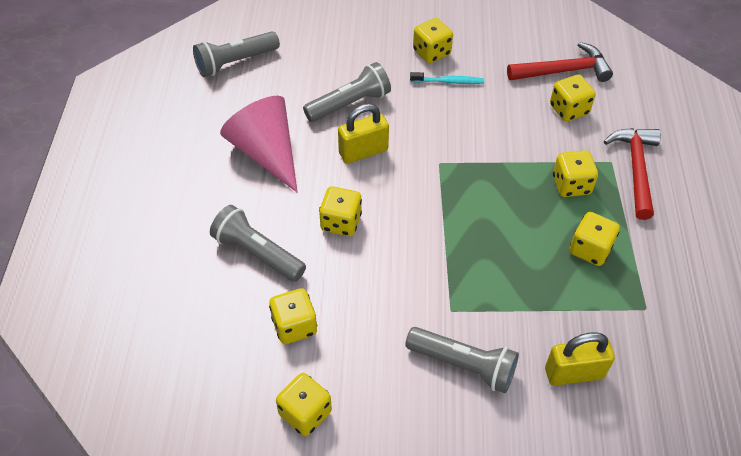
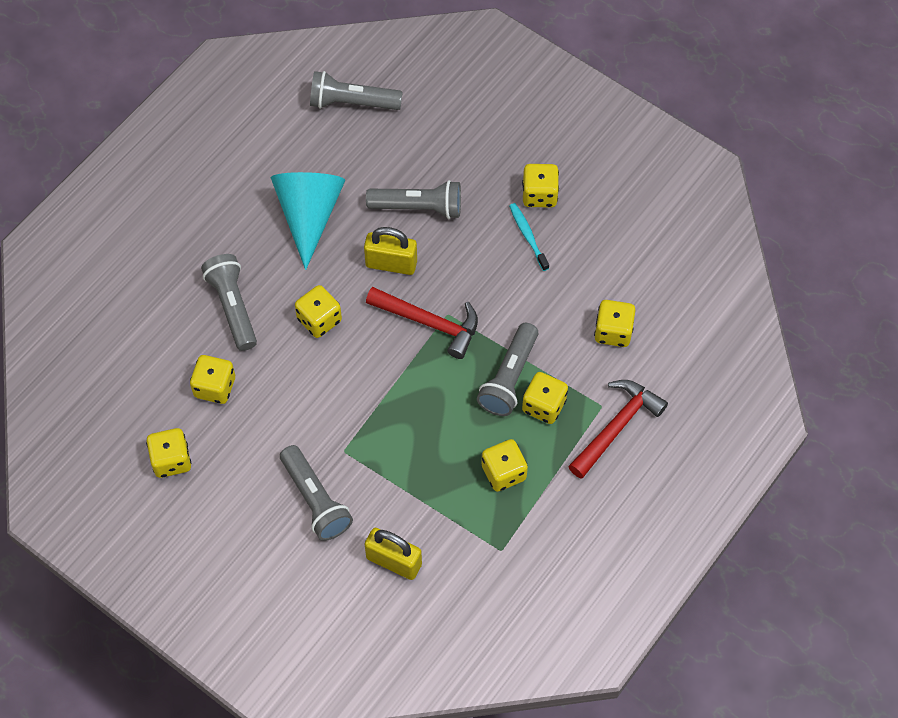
camera: 35 degrees right, 10 degrees up
(266, 153) = (309, 215): pink cone -> turquoise cone
(448, 81) = (528, 236): turquoise toothbrush -> turquoise toothbrush turned 150 degrees counterclockwise
(527, 180) = (509, 377): none -> grey flashlight
(563, 71) = (648, 288): red hammer -> red hammer (430, 323)

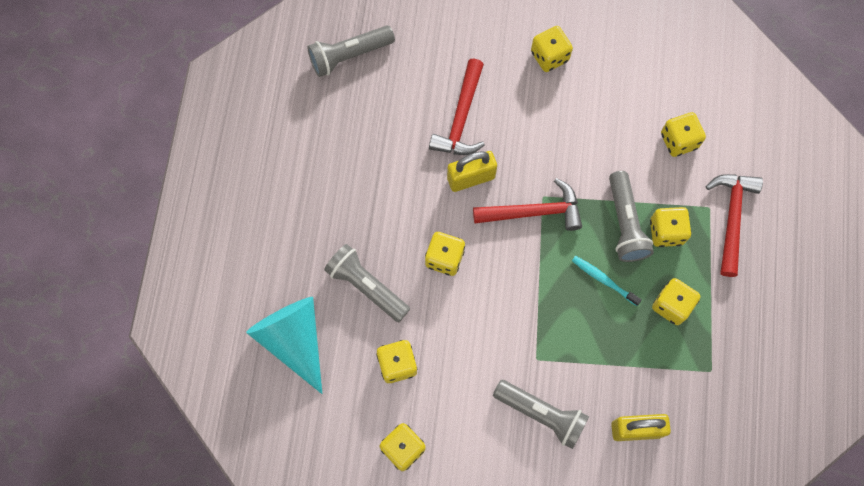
camera: 30 degrees left, 10 degrees up
(309, 215) = (377, 172): turquoise cone -> turquoise cone (294, 340)
(418, 207) = (461, 118): grey flashlight -> red hammer
(528, 236) = (563, 96): turquoise toothbrush -> turquoise toothbrush (603, 280)

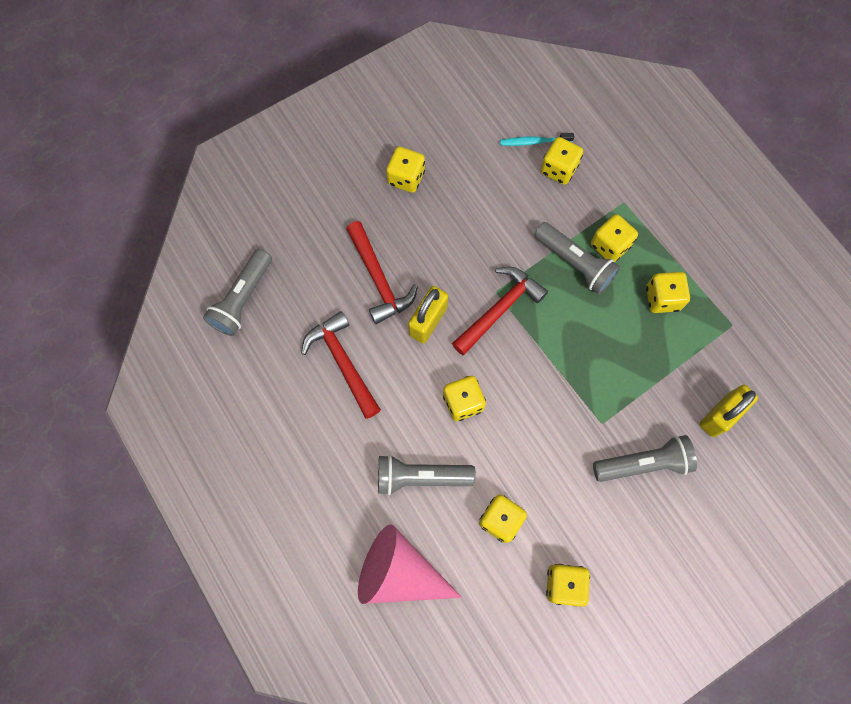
camera: 40 degrees left, 0 degrees up
(294, 340) = (399, 572): turquoise cone -> pink cone
(603, 280) = (597, 319): turquoise toothbrush -> turquoise toothbrush (534, 142)
(731, 218) = (646, 198): red hammer -> red hammer (343, 362)

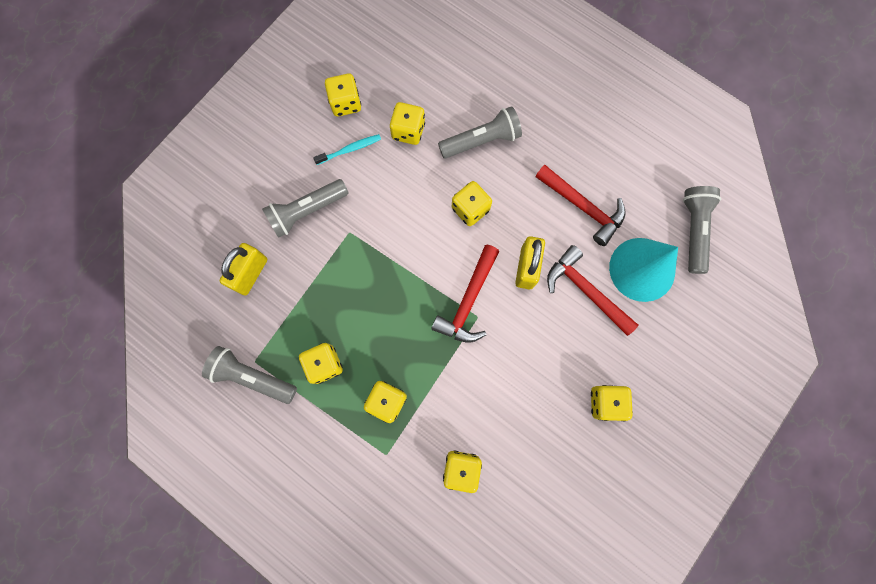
camera: 160 degrees right, 5 degrees up
(313, 280) = (642, 269): none -> turquoise cone
(399, 572) = (470, 71): pink cone -> none
(534, 142) = (496, 492): turquoise toothbrush -> turquoise toothbrush (350, 149)
(574, 263) = (415, 371): grey flashlight -> grey flashlight (253, 377)

